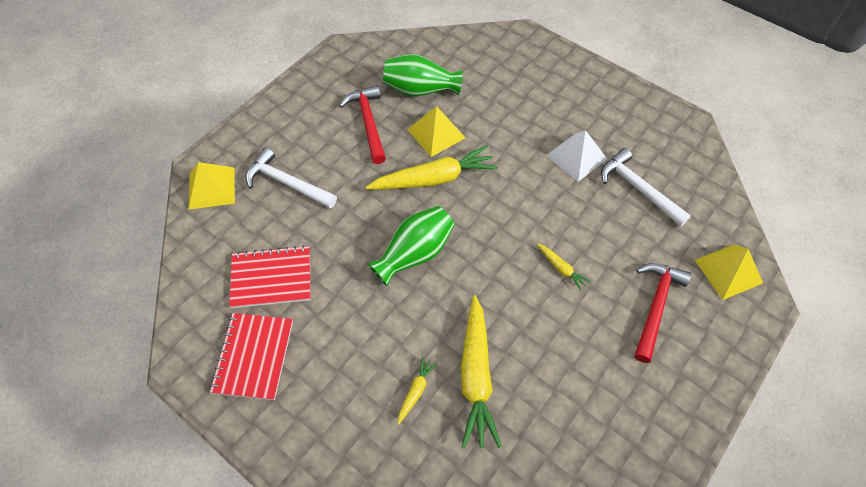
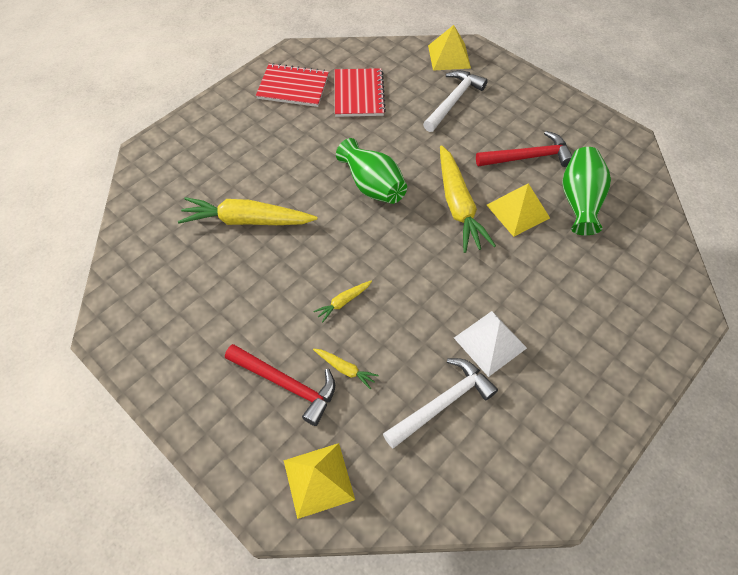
camera: 95 degrees right, 0 degrees up
(416, 391) = (243, 179): yellow carrot -> yellow carrot (345, 369)

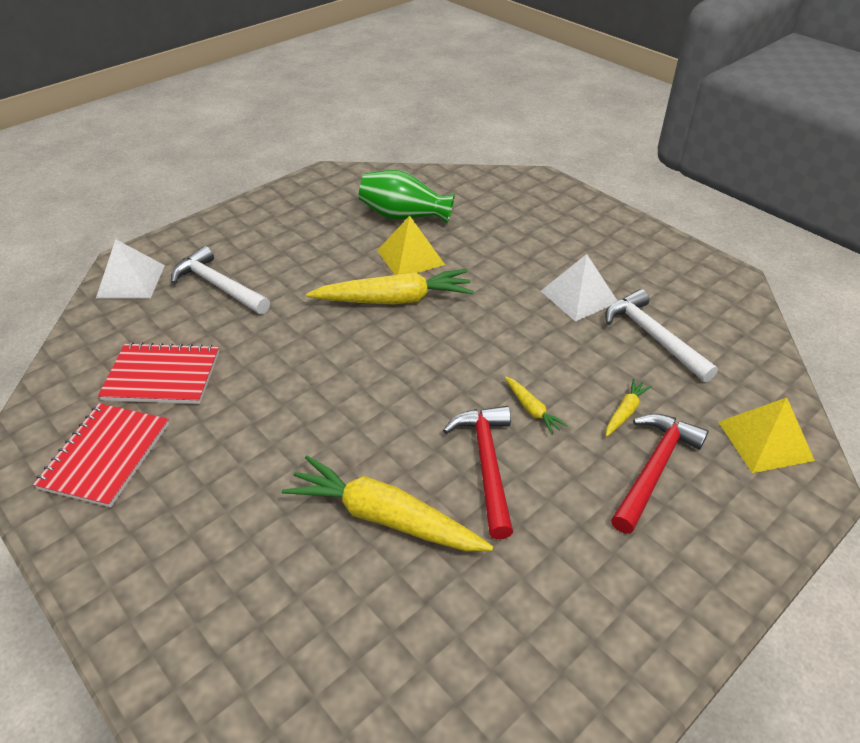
camera: 85 degrees left, 15 degrees down
(247, 220) = (384, 517): yellow carrot -> yellow carrot turned 105 degrees clockwise
(372, 185) = (346, 371): green vase -> none
(449, 56) = (131, 281): yellow pyramid -> white pyramid
(528, 157) = (334, 240): red hammer -> red hammer (487, 464)

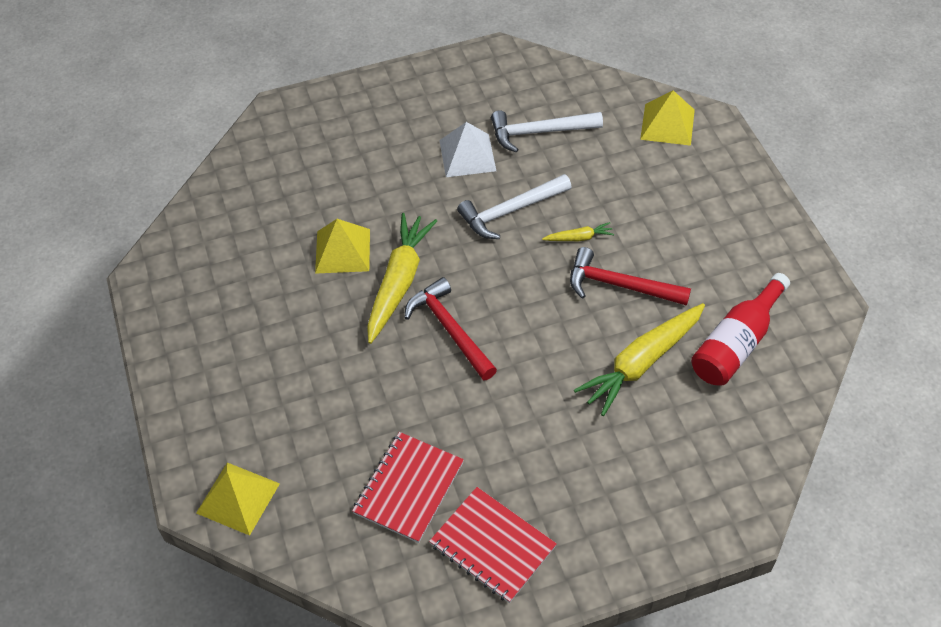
camera: 65 degrees left, 10 degrees up
(131, 281) = (238, 498): white pyramid -> yellow pyramid
(218, 285) = (294, 418): white hammer -> white hammer (510, 211)
(404, 216) = (271, 234): green vase -> none
(462, 614) = (736, 344): none -> red bottle
(625, 412) = (607, 185): yellow carrot -> none
(654, 469) = (665, 193): red hammer -> red hammer (450, 329)

